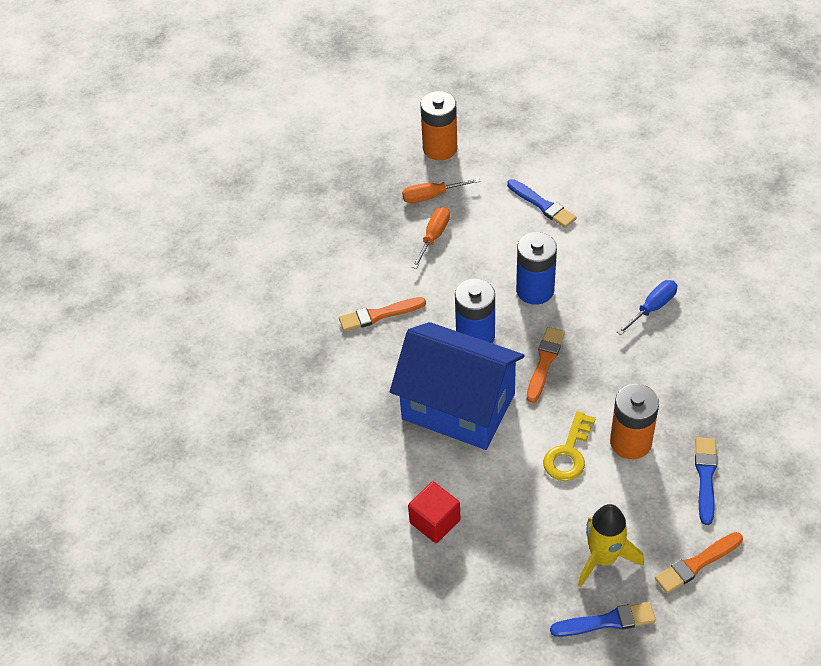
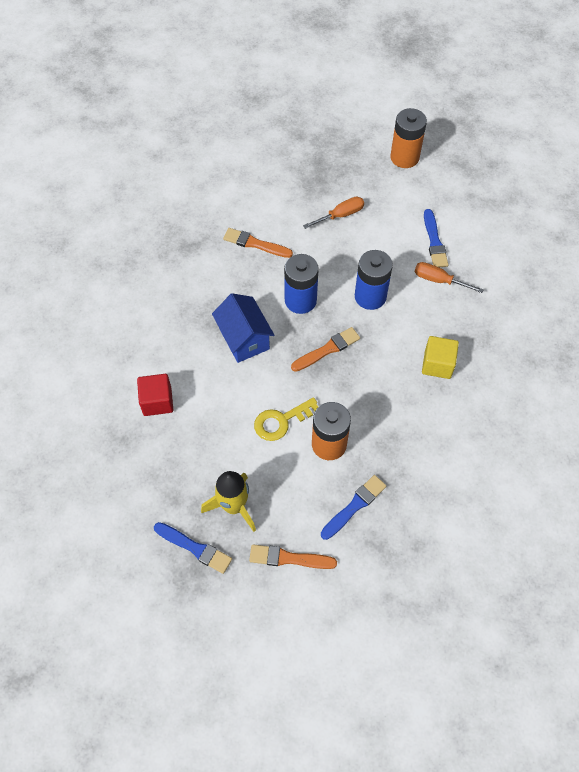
camera: 35 degrees right, 10 degrees up
(432, 196) = (366, 187): orange screwdriver -> orange screwdriver (439, 280)
(458, 406) = (244, 339): blue house -> blue house, size x0.59
(652, 308) = (437, 364): blue screwdriver -> yellow cube

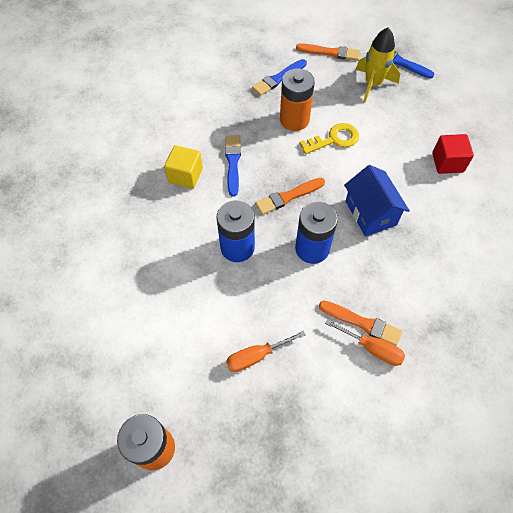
camera: 175 degrees left, 0 degrees up
(434, 241) = (151, 309): blue brush -> blue brush (233, 163)
(439, 280) = (159, 260): orange screwdriver -> orange screwdriver (371, 348)

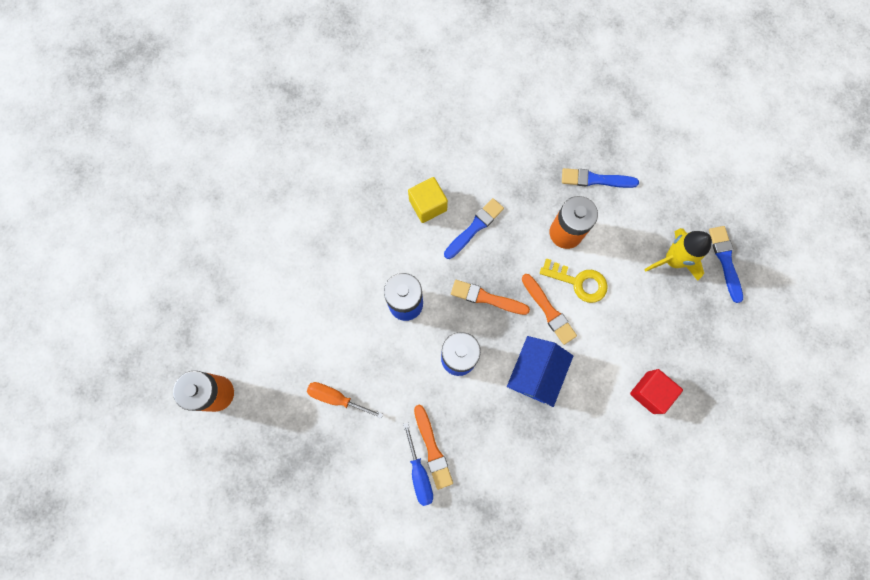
camera: 45 degrees right, 15 degrees up
(330, 52) = (671, 193): orange brush -> orange brush (549, 311)
(371, 348) = (419, 473): orange screwdriver -> blue screwdriver

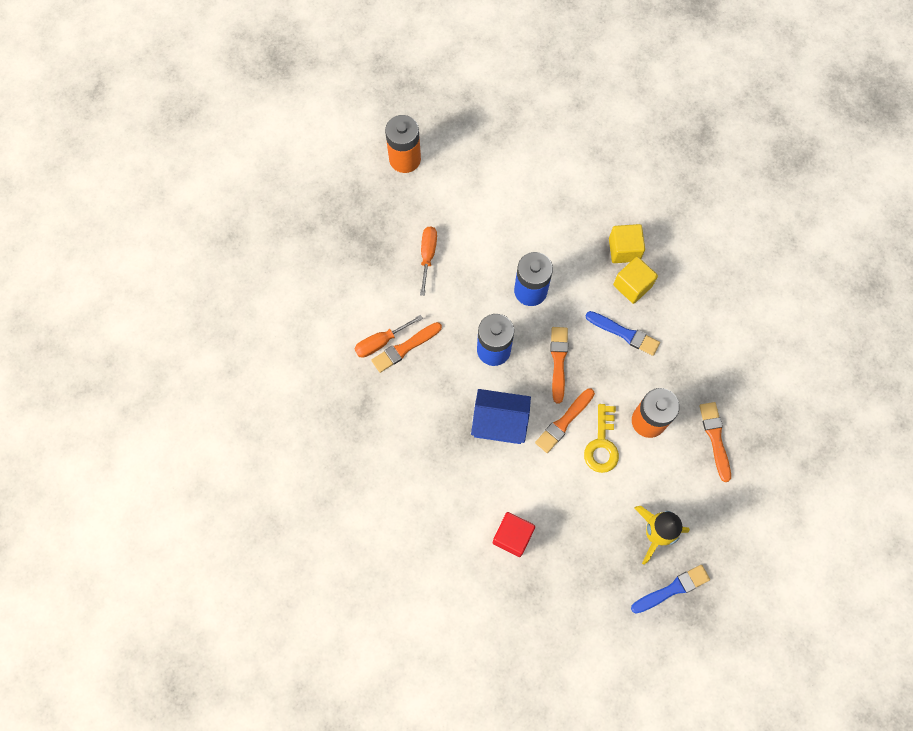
camera: 75 degrees right, 5 degrees down
(388, 201) = (624, 250): none -> yellow cube
(419, 473) = (381, 342): blue screwdriver -> orange screwdriver
(595, 179) = (715, 438): blue brush -> orange brush

